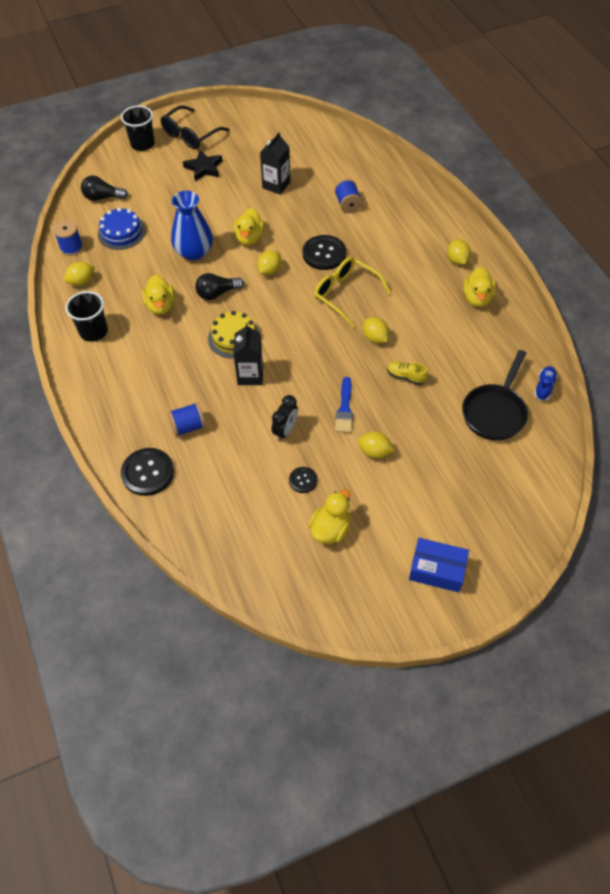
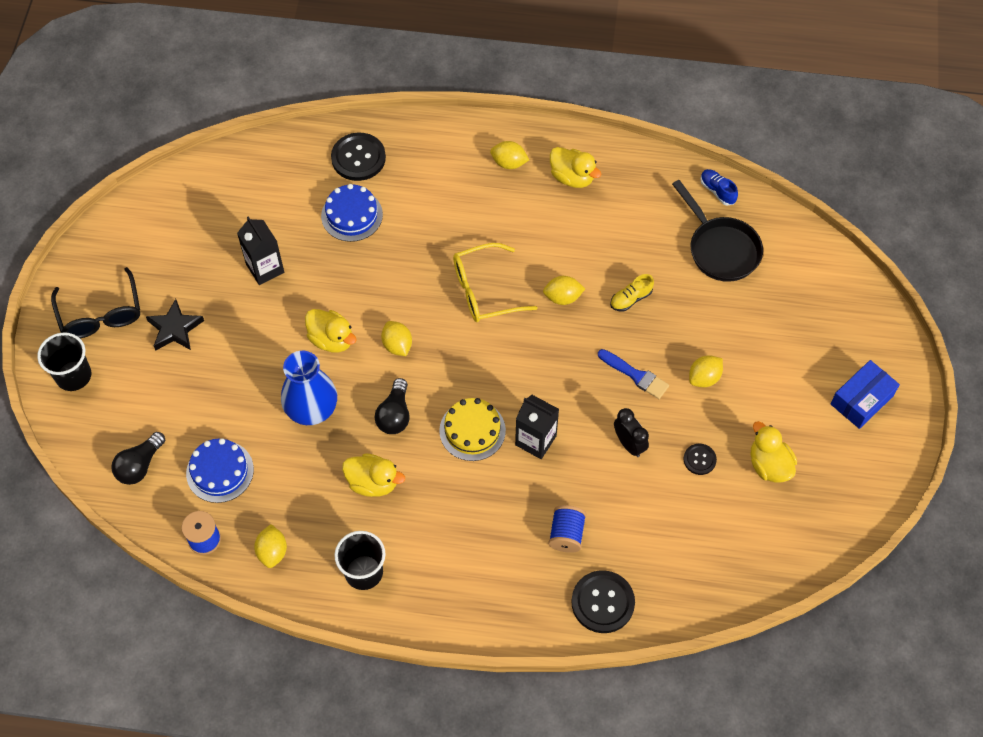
camera: 60 degrees left, 5 degrees up
(324, 254) = (410, 279): black button -> black button (358, 158)
(347, 204) = (352, 215): blue spool -> blue cake

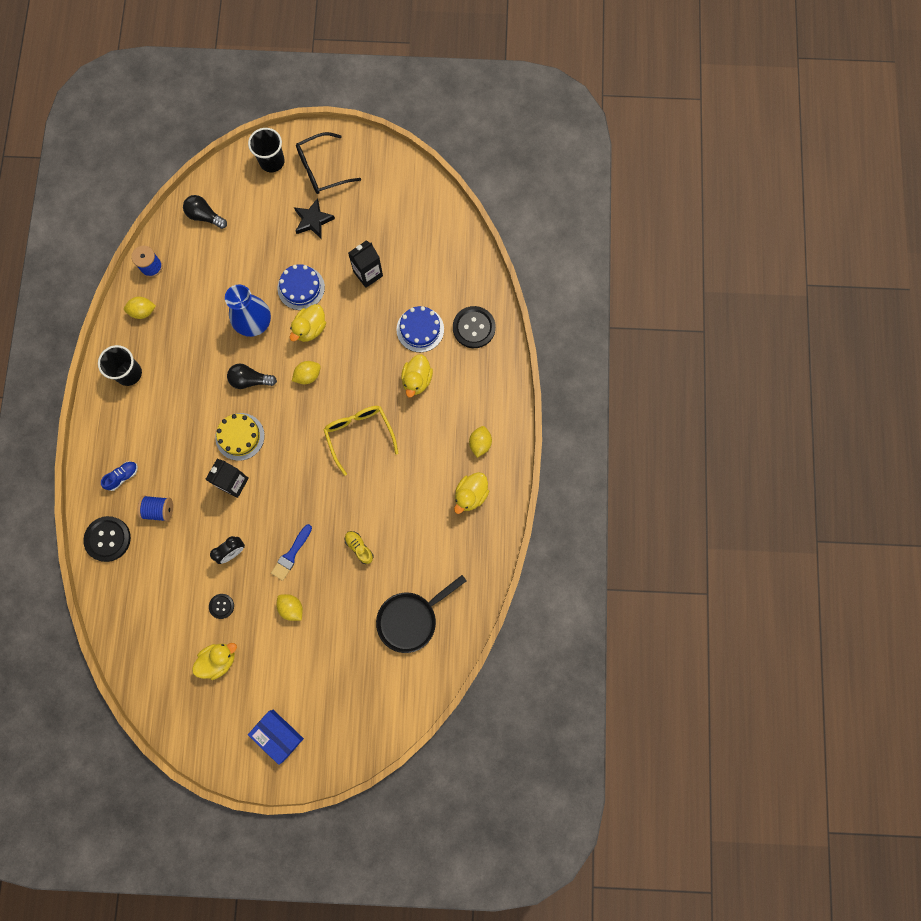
camera: 85 degrees right, 15 degrees up
(220, 471) = (202, 268): blue cake -> blue cake (301, 288)
(373, 482) = (196, 371): yellow duck -> yellow duck (417, 380)
(562, 297) = (357, 495): yellow lemon -> none
(717, 191) = (467, 615): blue shoe -> blue shoe (122, 477)

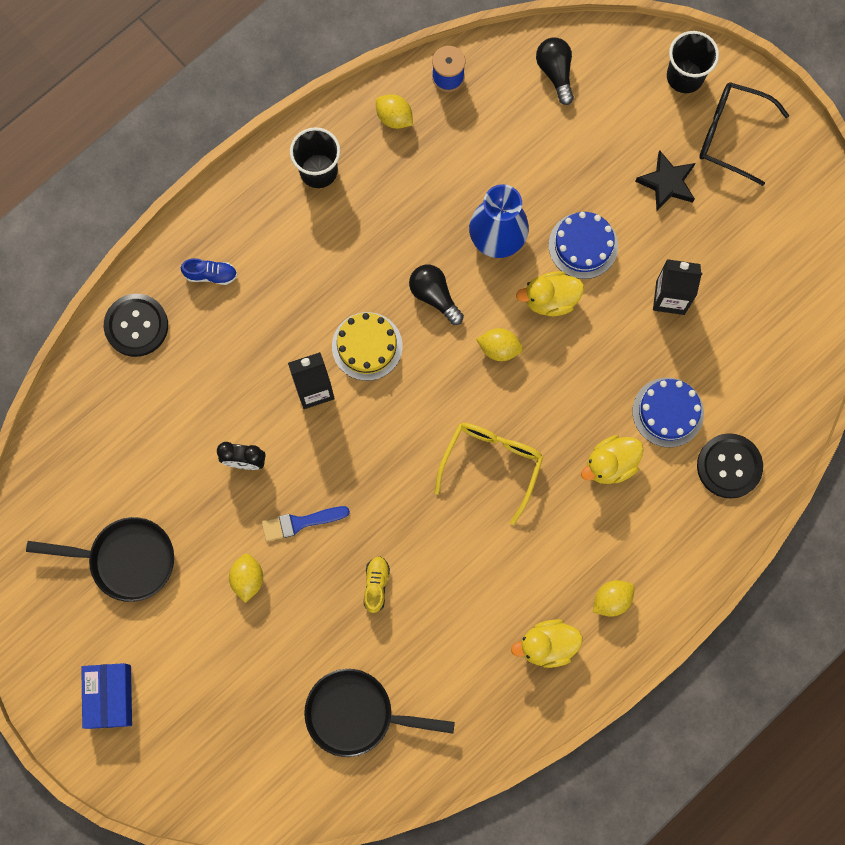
camera: 45 degrees right, 0 degrees up
(159, 510) = (214, 345): blue spool -> none
(219, 660) = (126, 559): yellow duck -> black pan
(221, 606) = (181, 506): black button -> none

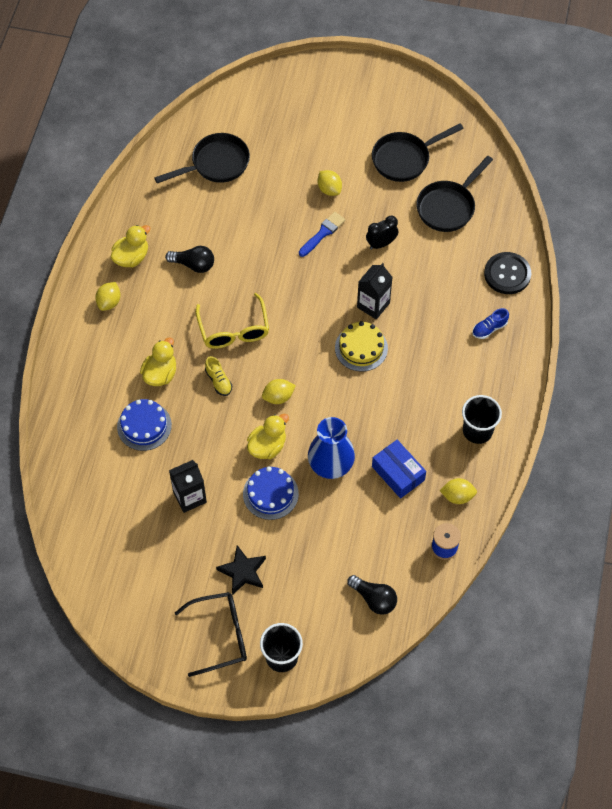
camera: 145 degrees right, 15 degrees down
(110, 696) = (356, 96): blue box -> blue box (398, 473)
(129, 457) = (448, 207): none -> black pan
(376, 585) = (254, 229): yellow shoe -> yellow shoe (218, 381)
(434, 296) = (342, 402): black light bulb -> black light bulb (193, 264)
(729, 466) = (84, 418): black button -> none

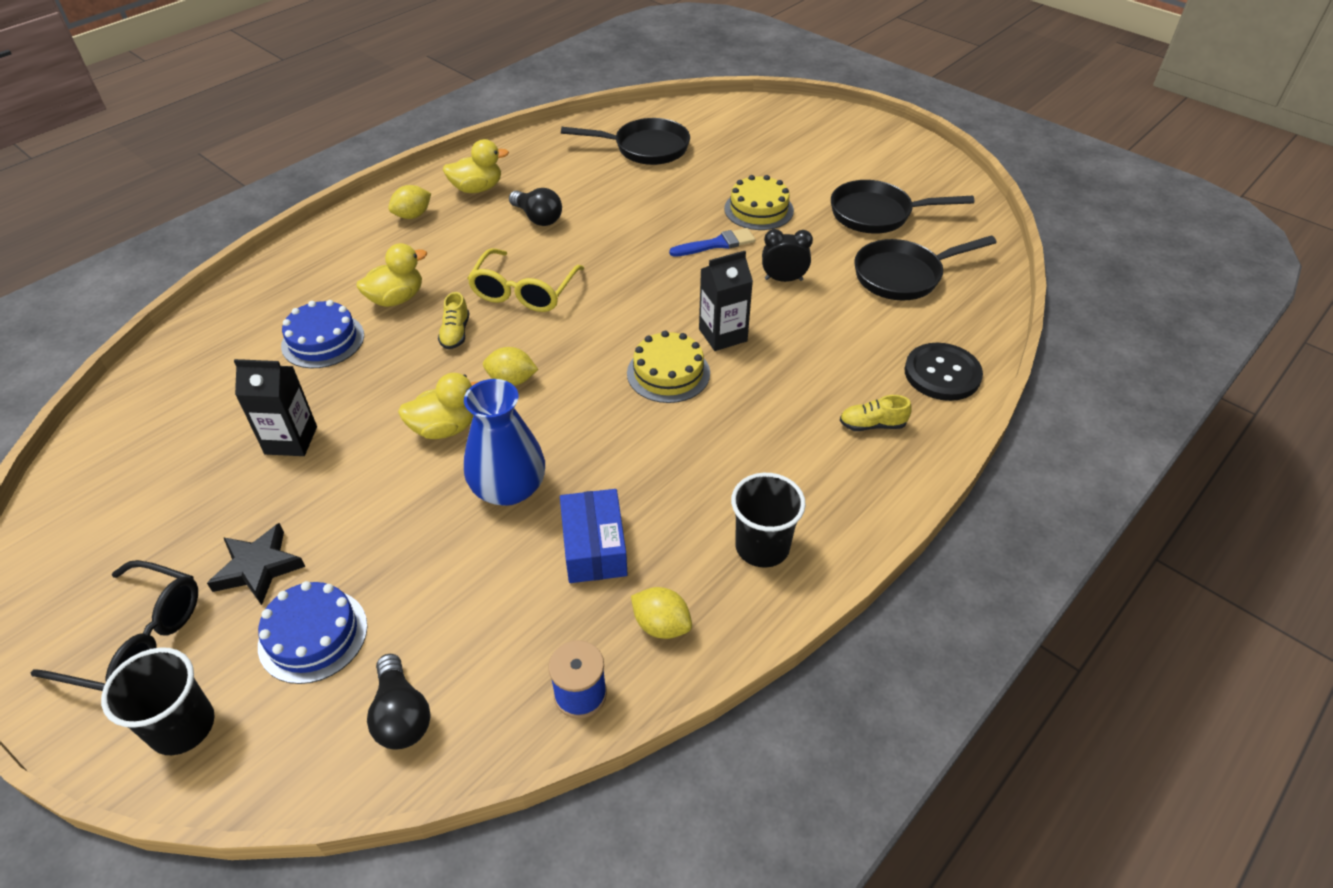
camera: 30 degrees right, 15 degrees down
(270, 494) = (394, 486): blue cake -> blue cake (313, 635)
(329, 189) = (758, 209): yellow lemon -> yellow cake
(489, 328) = (872, 425): blue shoe -> yellow shoe

